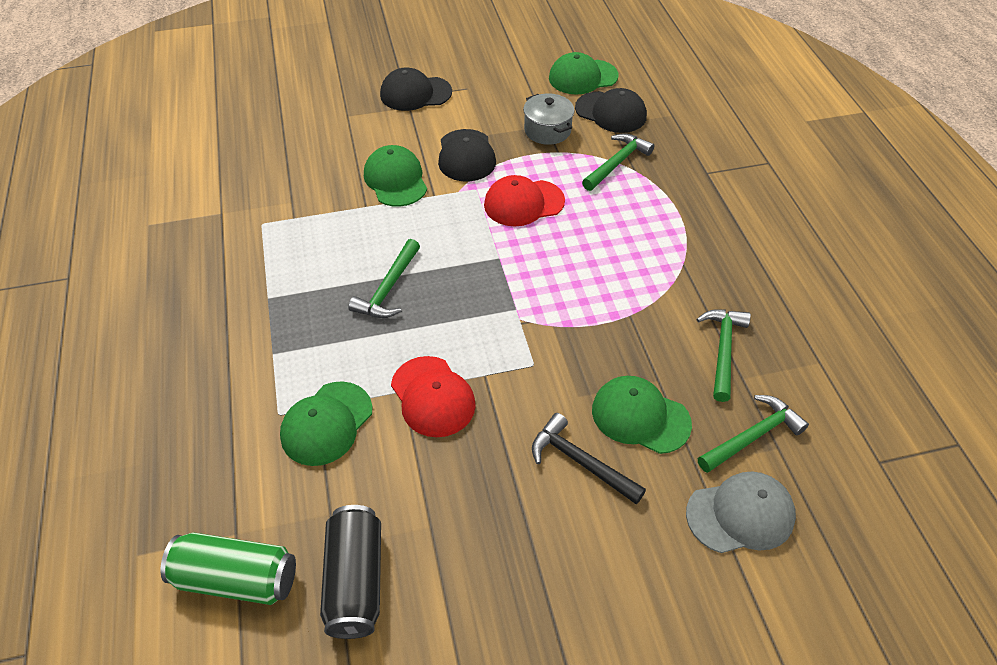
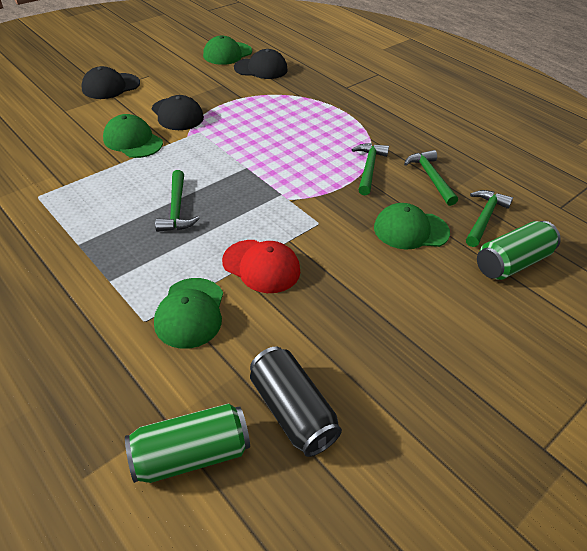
camera: 30 degrees left, 5 degrees down
(523, 203) = (240, 131): red cap -> none
(547, 130) = (225, 87): grey pot -> none
(580, 462) = (394, 270): black hammer -> none
(617, 163) = (286, 95): green hammer -> green hammer (368, 168)
(740, 514) = (512, 263): grey cap -> green can

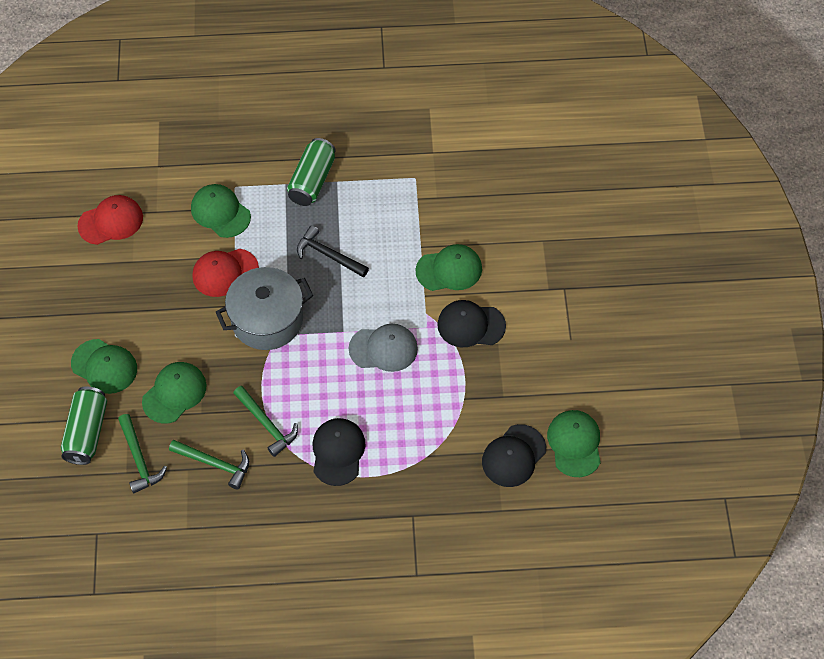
camera: 130 degrees right, 15 degrees up
(111, 86) = (568, 296): black cap -> black cap (338, 452)
(177, 209) = (328, 255): green hammer -> black hammer
(191, 454) = (130, 166): green can -> green can (312, 181)
(240, 143) = (383, 348): none -> grey cap
(281, 213) = (267, 320): none -> grey pot
(292, 411) = (111, 221): black can -> red cap
(449, 292) = (104, 366): none -> green cap

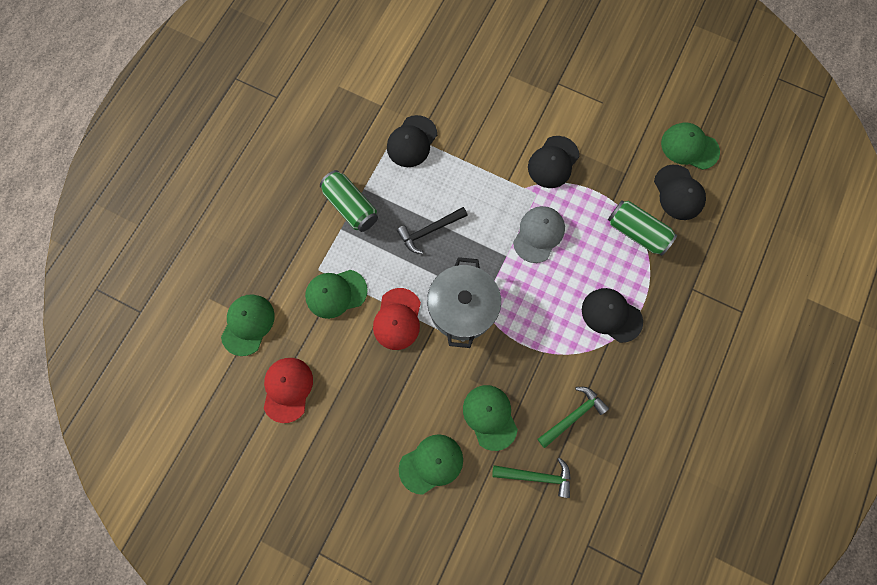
camera: 60 degrees left, 15 degrees up
(87, 432) = (487, 509): green can -> green can (636, 232)
(267, 424) = (558, 356): green hammer -> none
(411, 195) = (412, 141): none -> black cap
(449, 270) = (496, 151): green cap -> green cap (248, 324)

